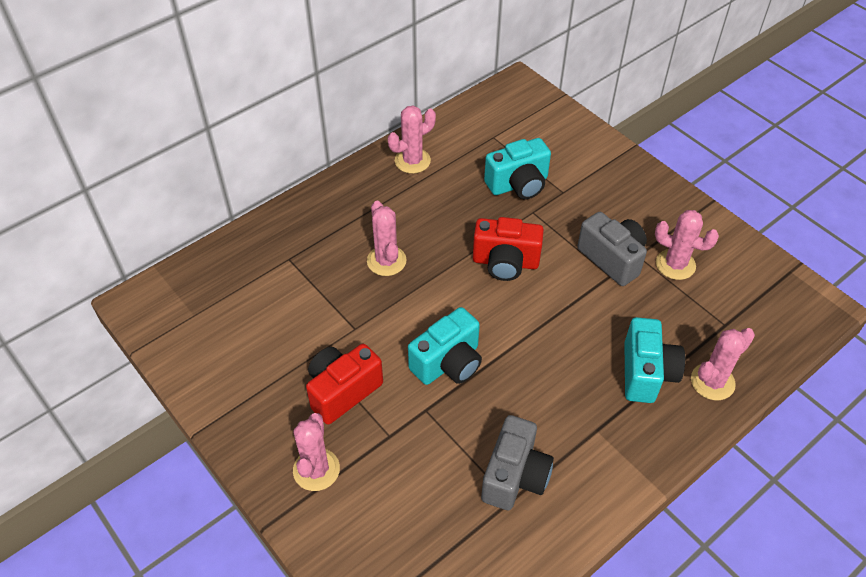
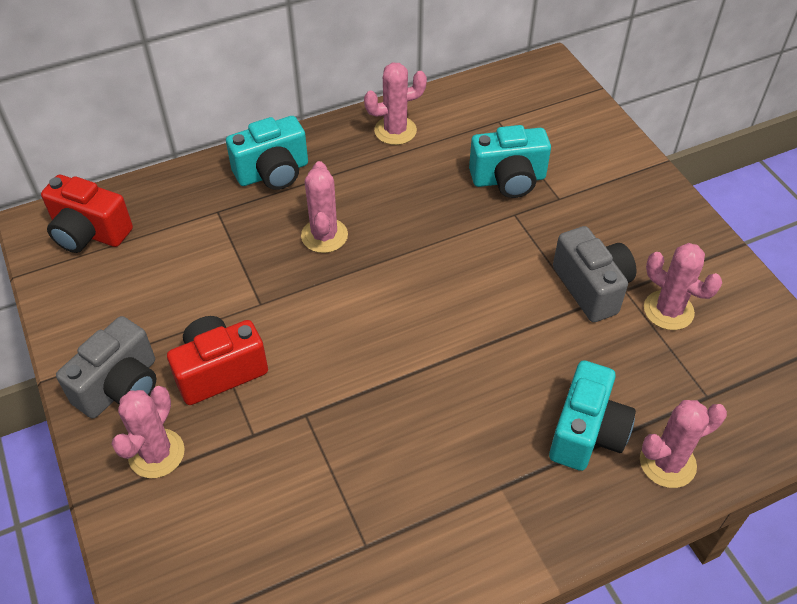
camera: 15 degrees right, 0 degrees up
(448, 363) = (351, 366): turquoise camera -> turquoise camera (273, 173)
(505, 262) = (461, 265): red camera -> red camera (89, 233)
(514, 476) = (381, 518): grey camera -> grey camera (120, 386)

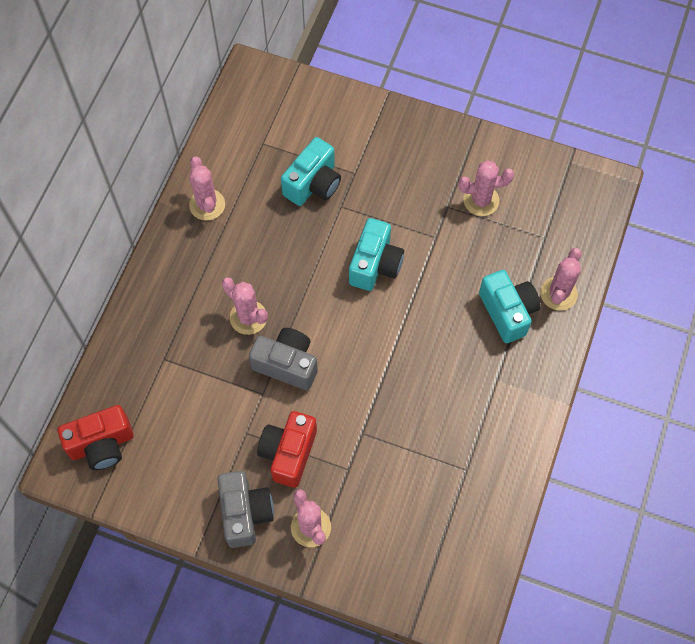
camera: 45 degrees left, 15 degrees up
(273, 173) = (166, 302): turquoise camera -> turquoise camera (375, 264)
(395, 131) = (207, 205): pink cactus -> pink cactus turned 45 degrees counterclockwise
(591, 287) = (429, 220): grey camera -> grey camera (287, 364)

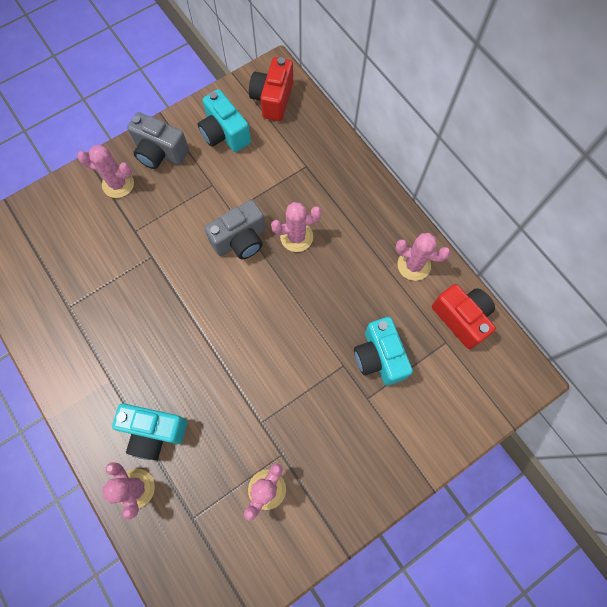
camera: 125 degrees right, 5 degrees up
(288, 453) = (177, 201): red camera -> red camera (461, 318)
(375, 264) = (272, 356): turquoise camera -> turquoise camera (225, 134)

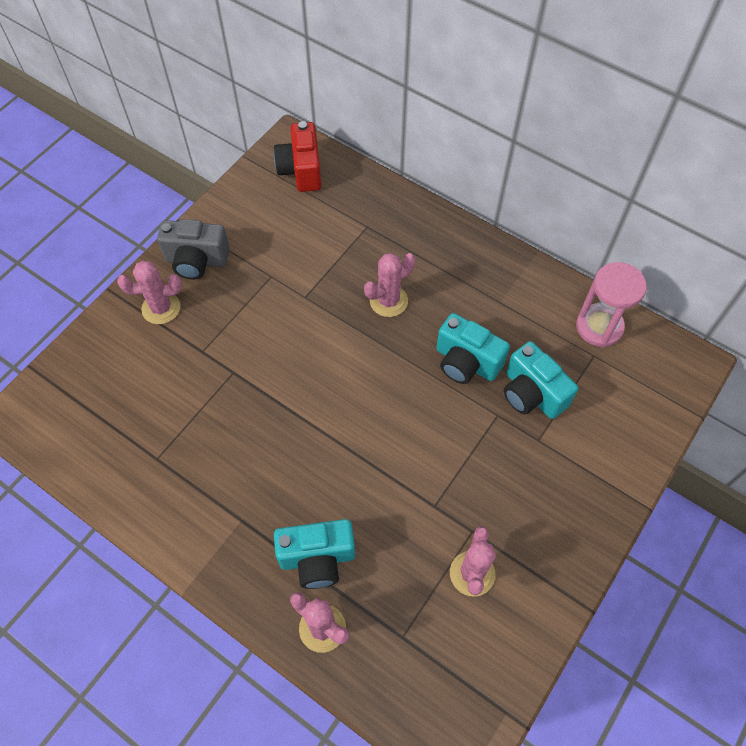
camera: 20 degrees left, 10 degrees down
(225, 134) = (262, 220): turquoise camera -> turquoise camera (466, 362)
(240, 240) = (328, 323): grey camera -> none
(414, 265) = (526, 290): pink cactus -> none
(461, 318) = (599, 327): red camera -> pink hourglass

